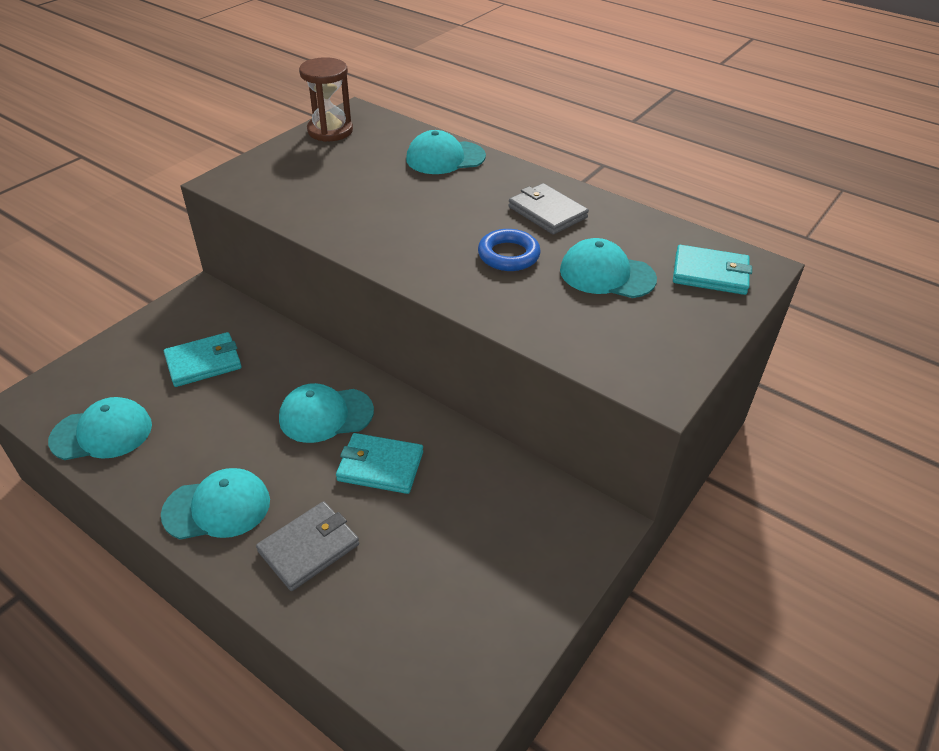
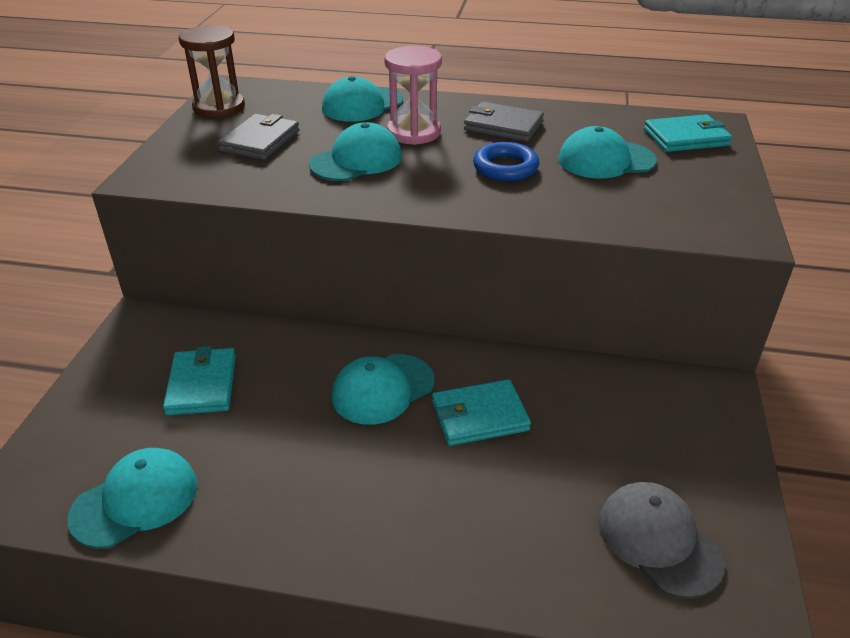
camera: 25 degrees left, 5 degrees down
(204, 362) = (202, 385): turquoise wallet -> turquoise wallet turned 45 degrees counterclockwise
(217, 507) = (342, 523): turquoise cap -> turquoise cap (356, 160)
(309, 548) = (476, 521): grey wallet -> grey wallet (260, 141)
(433, 626) = (659, 541): none -> grey cap
(463, 198) = (413, 132): none -> pink hourglass

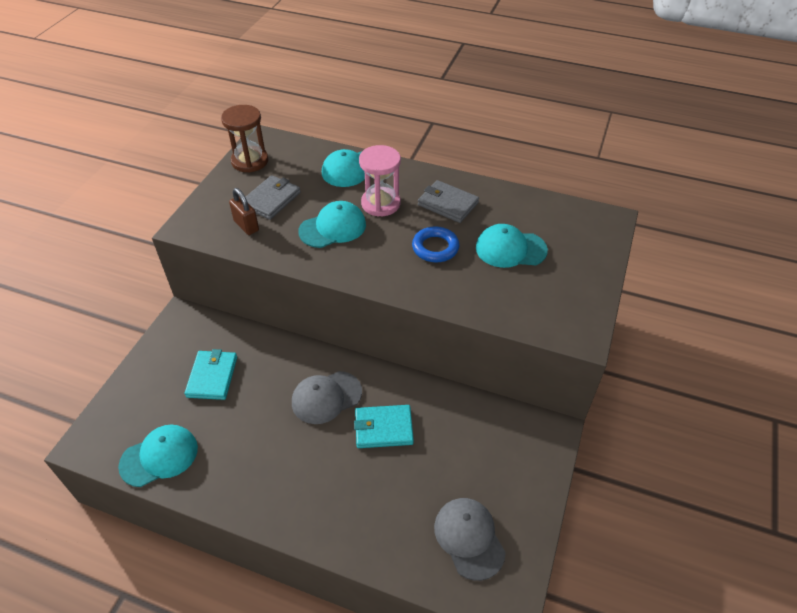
camera: 10 degrees right, 10 degrees up
(232, 168) = (246, 226): none -> brown padlock
(382, 389) = (326, 397): turquoise cap -> grey cap
(686, 137) = (580, 232): turquoise wallet -> none

